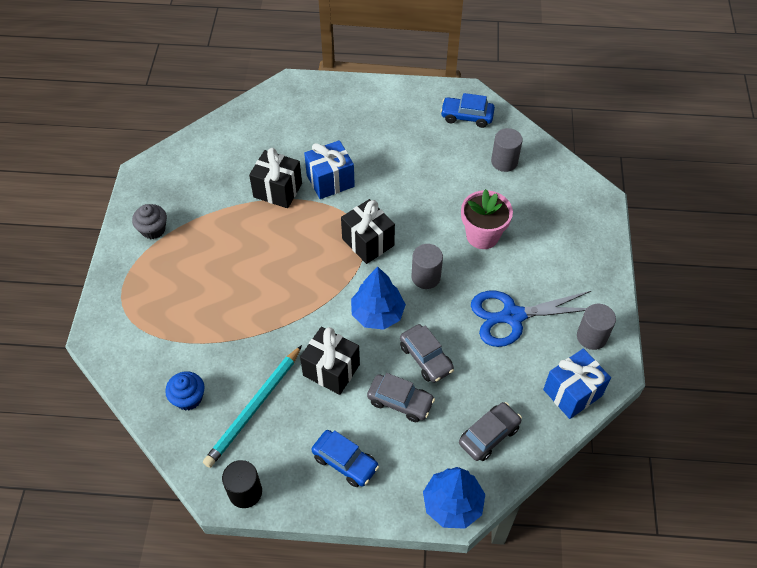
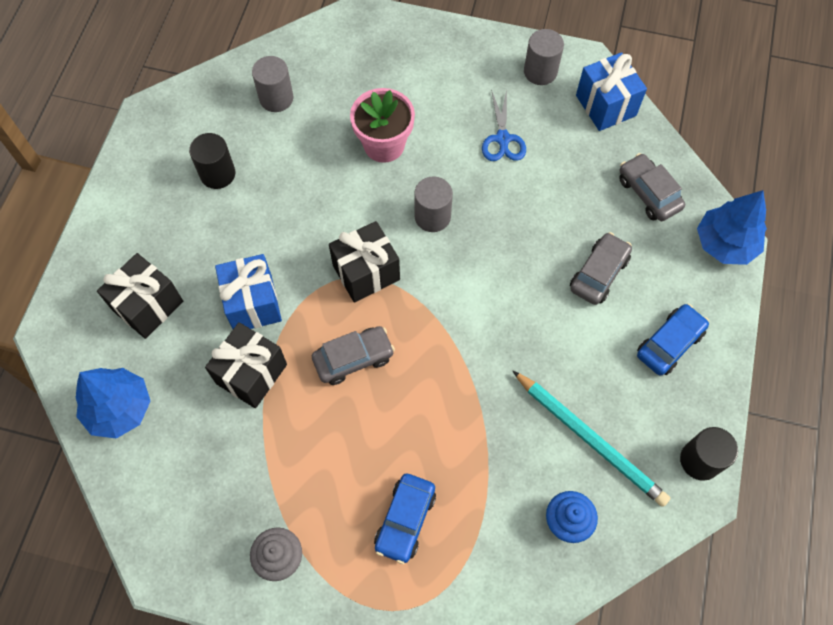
camera: 80 degrees left, 10 degrees up
(331, 370) = (547, 342): black gift -> black gift (148, 306)
(377, 314) = (476, 278): blue tree -> blue tree (119, 408)
(426, 358) = (545, 237): grey car -> grey car (353, 359)
(429, 141) = (217, 174): none -> black cylinder
(466, 116) = (189, 123): blue car -> blue car (405, 520)
(512, 316) = (502, 139): blue scissors -> blue scissors, size x0.59

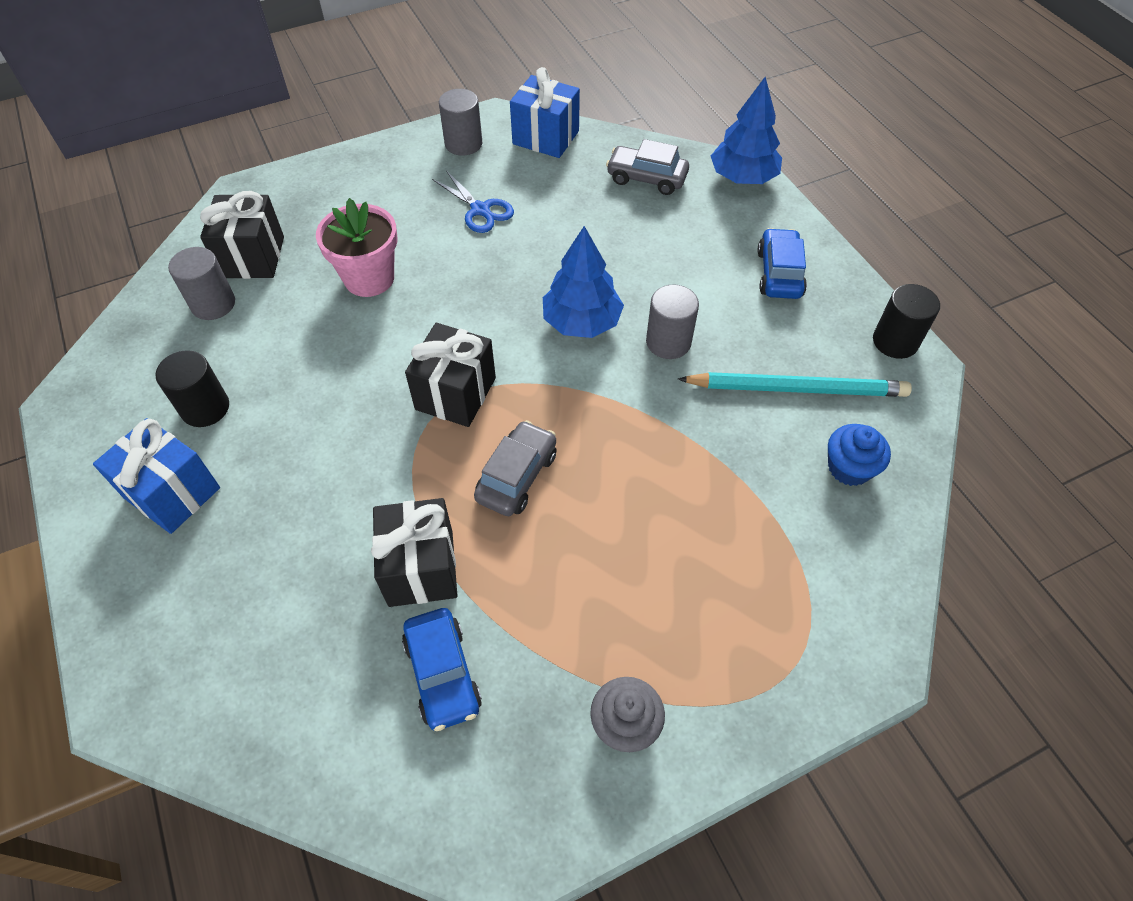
camera: 40 degrees left, 10 degrees down
(119, 408) = (292, 721): blue tree -> blue tree (582, 322)
(148, 306) = (233, 587): black gift -> black gift (253, 257)
(253, 303) = (359, 500): blue gift -> blue gift (172, 493)
(405, 520) = (712, 582): blue car -> blue car (442, 674)
(432, 216) = (475, 307): grey cylinder -> grey cylinder (668, 342)
(599, 274) = (669, 259): grey car -> none

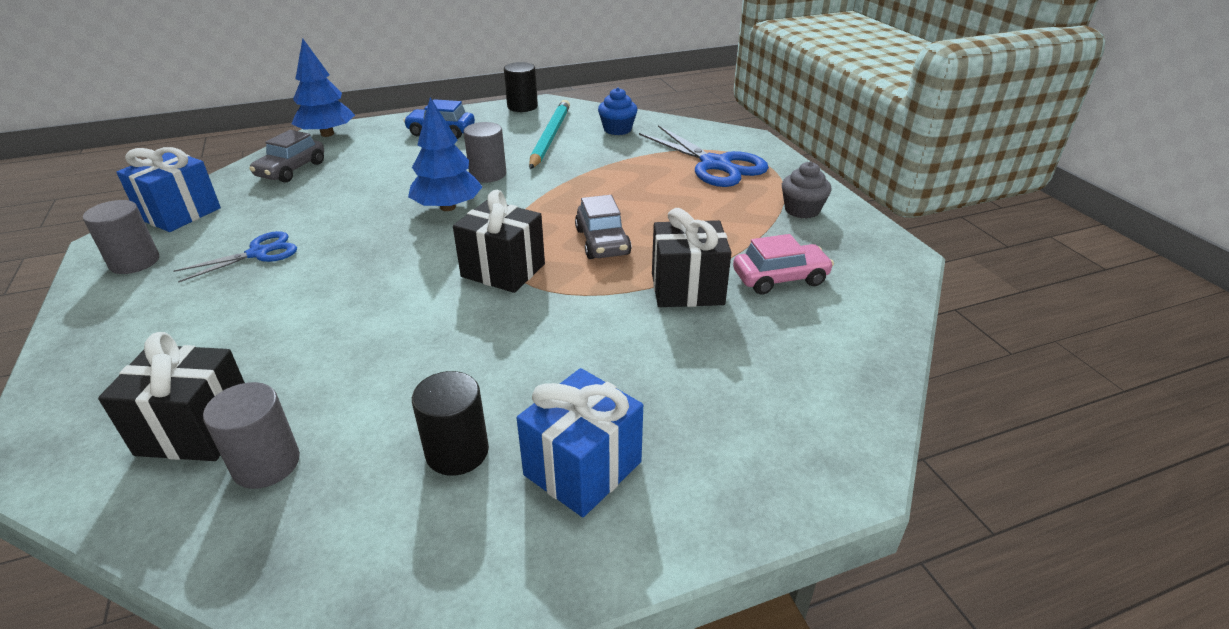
camera: 85 degrees left, 20 degrees down
(369, 278) = (311, 326): pink flower pot -> none
(442, 674) = (780, 278): blue car -> pink car
(517, 476) = (602, 242): grey car -> grey car turned 135 degrees counterclockwise
(755, 606) = (715, 164): none -> blue scissors

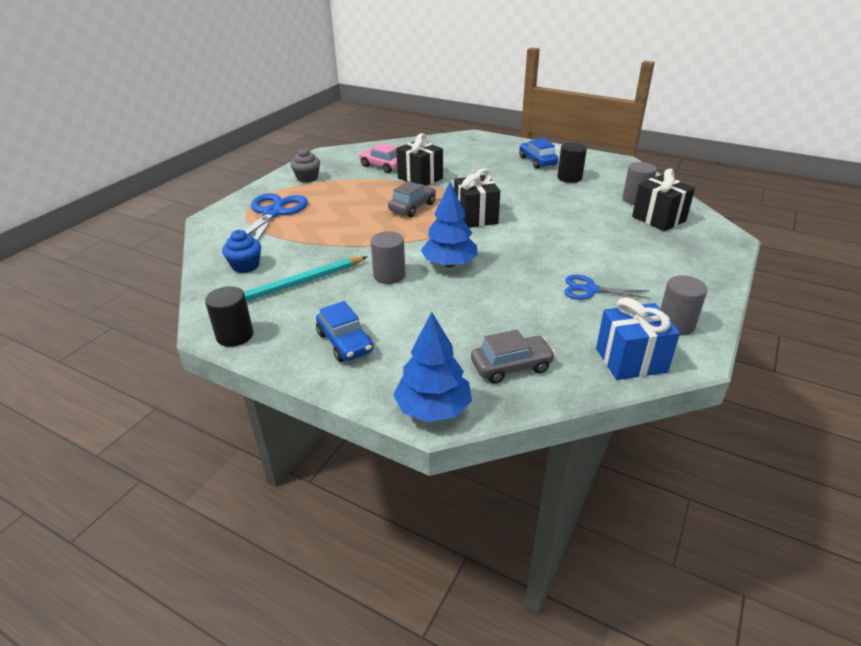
camera: 130 degrees left, 0 degrees up
(582, 468) = (537, 161): blue gift -> blue car

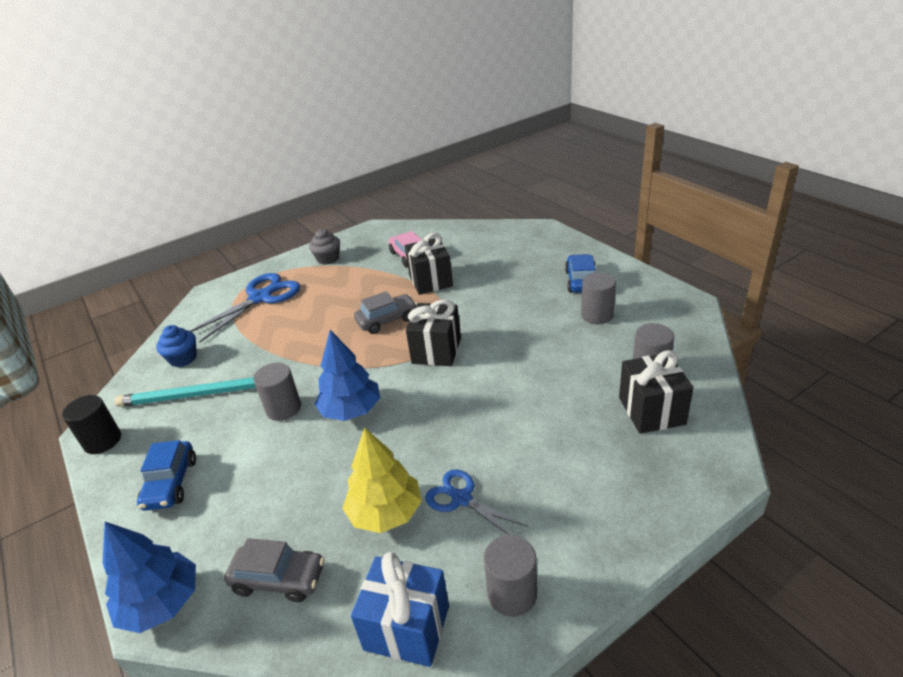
camera: 30 degrees right, 0 degrees up
(546, 310) = (386, 512): none -> yellow tree
(569, 178) = (597, 315): black cylinder -> grey cylinder

